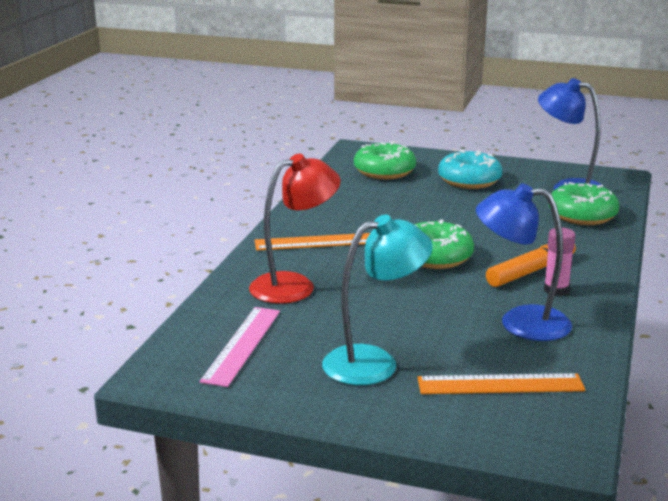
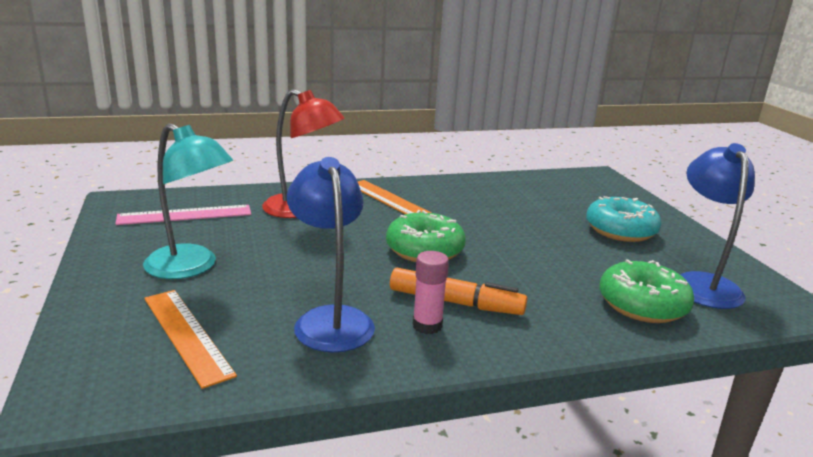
camera: 55 degrees right, 0 degrees up
(384, 171) = (571, 194): green donut -> none

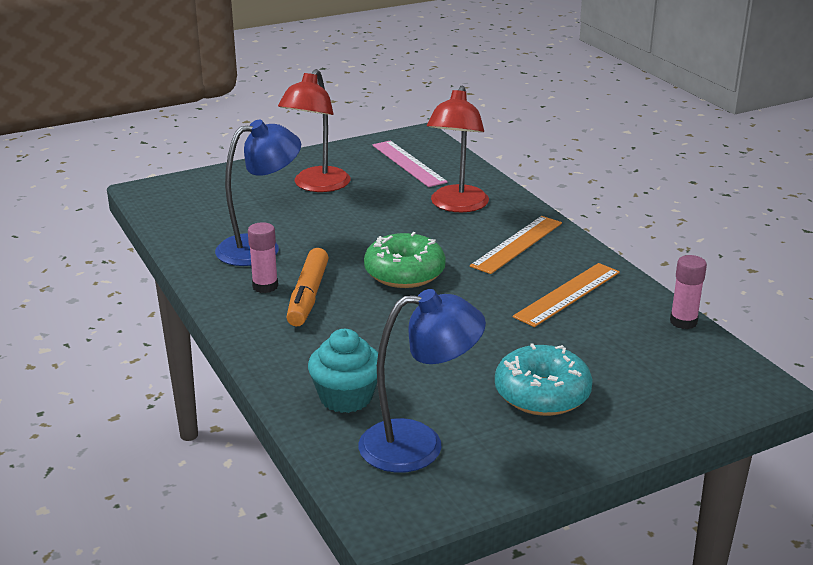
camera: 80 degrees right, 5 degrees up
(187, 335) = (224, 204): orange ruler -> orange ruler (568, 294)
(191, 267) = (317, 186): turquoise lamp -> red lamp
(523, 176) = (683, 322): none -> pink glue stick
(642, 305) = (346, 397): green donut -> turquoise cupcake

